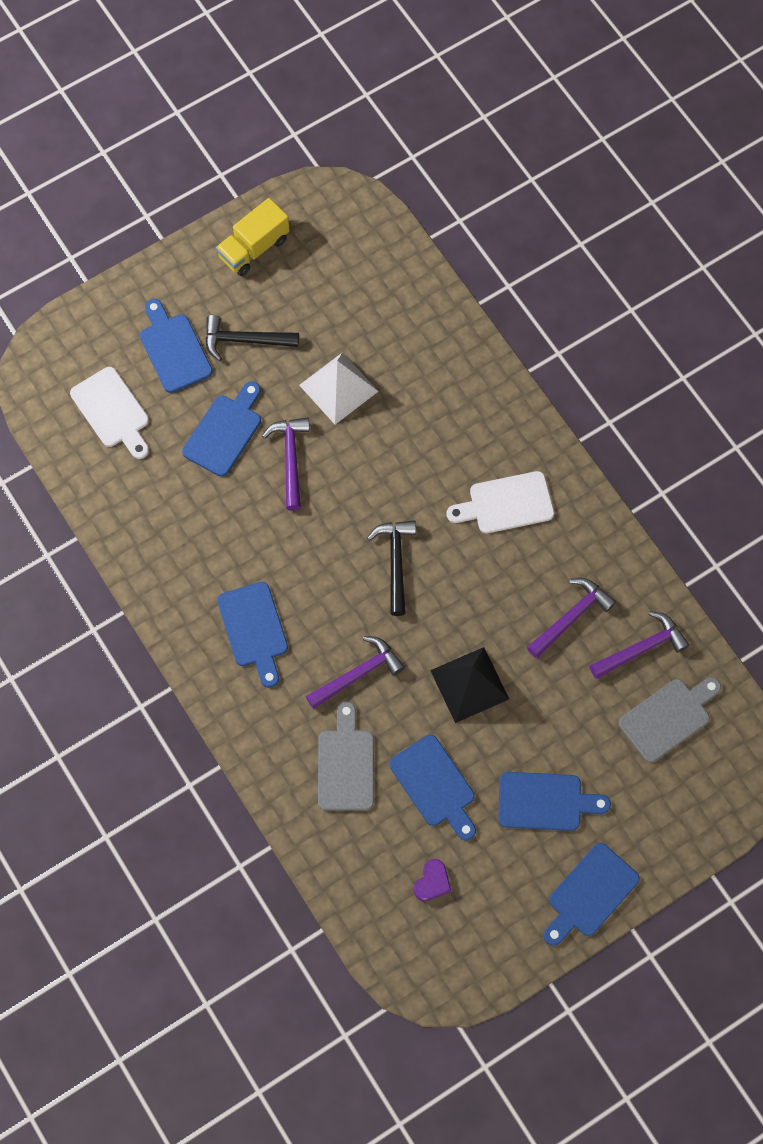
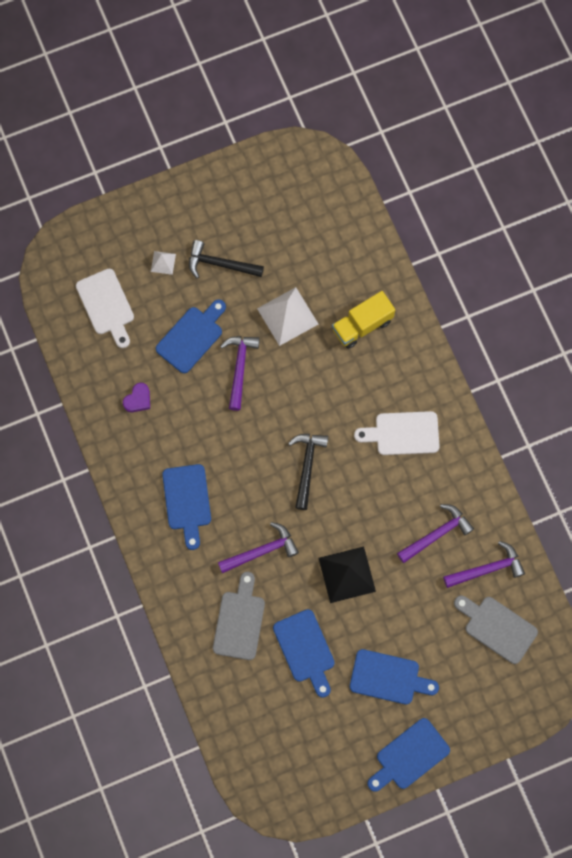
camera: 10 degrees right, 5 degrees up
(173, 349) = (163, 262): blue cutting board -> white pyramid
(254, 248) = (240, 188): yellow truck -> yellow truck (362, 325)
(432, 882) = (289, 725): purple heart -> purple heart (138, 399)
(668, 717) = (497, 628): grey cutting board -> grey cutting board turned 120 degrees counterclockwise

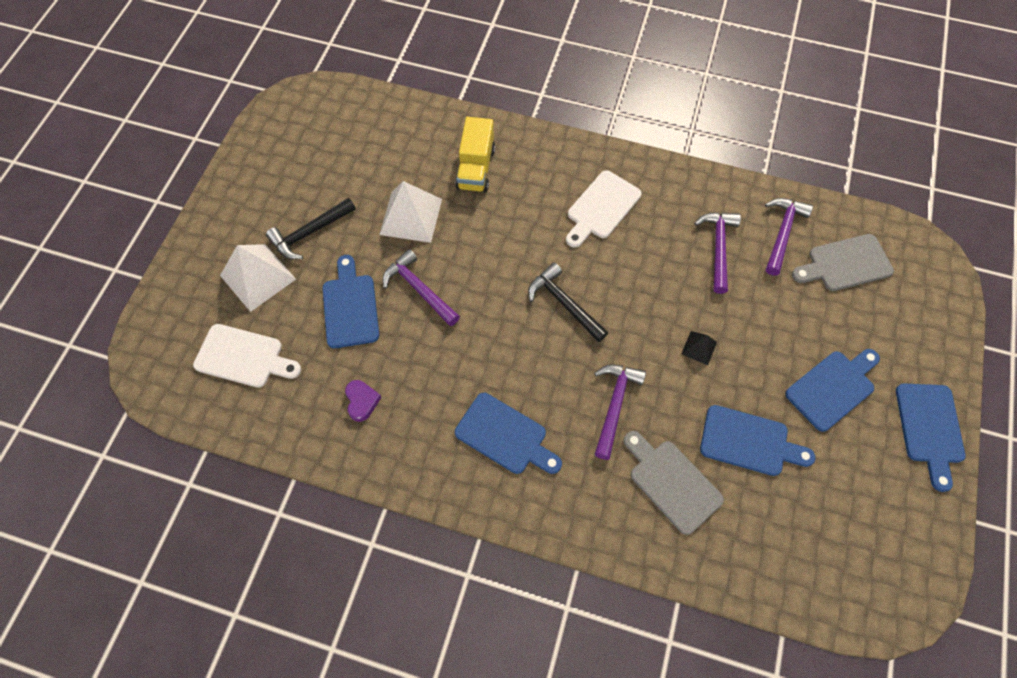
camera: 50 degrees left, 10 degrees down
(163, 262) = (257, 277): white pyramid -> white pyramid, size x2.03
(347, 574) = (699, 348): black pyramid -> black pyramid, size x0.49

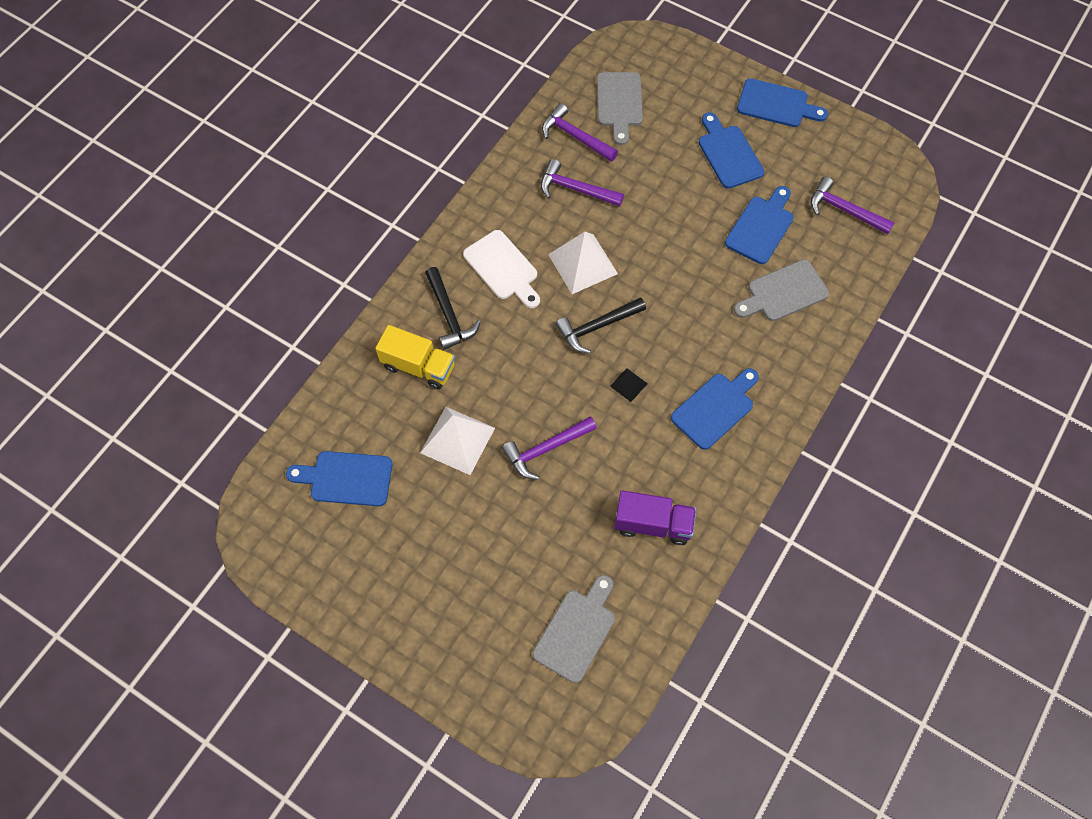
camera: 75 degrees left, 0 degrees up
(243, 357) = (576, 631): white cutting board -> grey cutting board
(257, 277) = (485, 605): white pyramid -> white pyramid (582, 264)
(309, 233) = (446, 544): black hammer -> black hammer (449, 315)
(350, 307) = (547, 518): blue cutting board -> blue cutting board (346, 478)
(362, 401) = (653, 524): purple heart -> purple truck
(614, 405) = (706, 314): purple hammer -> purple hammer (844, 210)
(699, 348) = (669, 235): black pyramid -> black pyramid (628, 385)

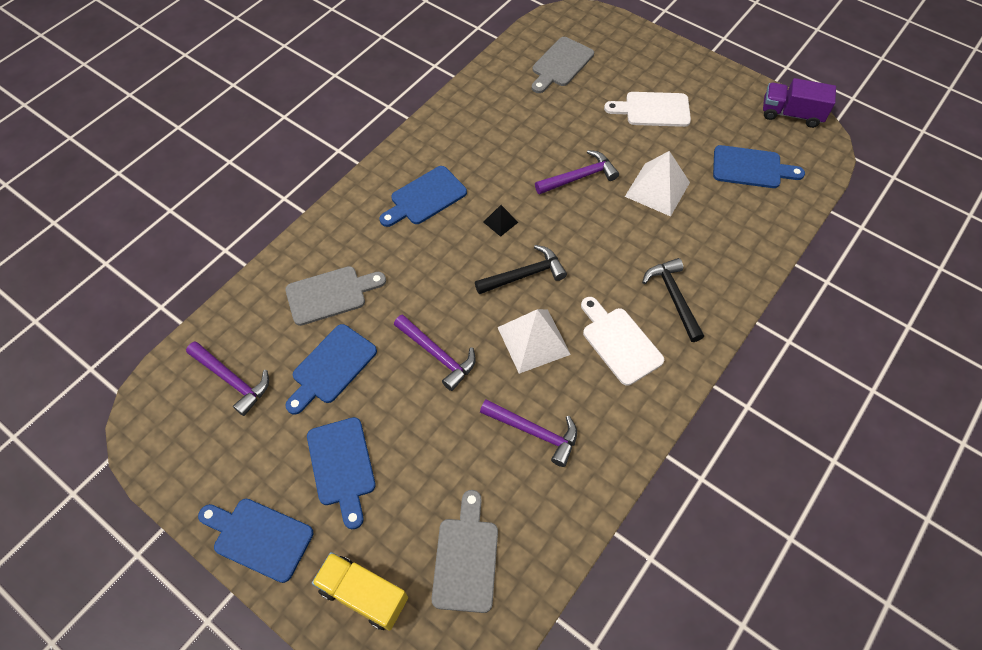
camera: 175 degrees left, 5 degrees down
(418, 366) = (699, 251): yellow truck -> yellow truck (364, 594)
(455, 559) = (653, 110): none -> white cutting board
(575, 136) = (529, 509): purple hammer -> purple hammer (438, 355)
(653, 524) = (495, 121): purple truck -> purple truck (791, 114)

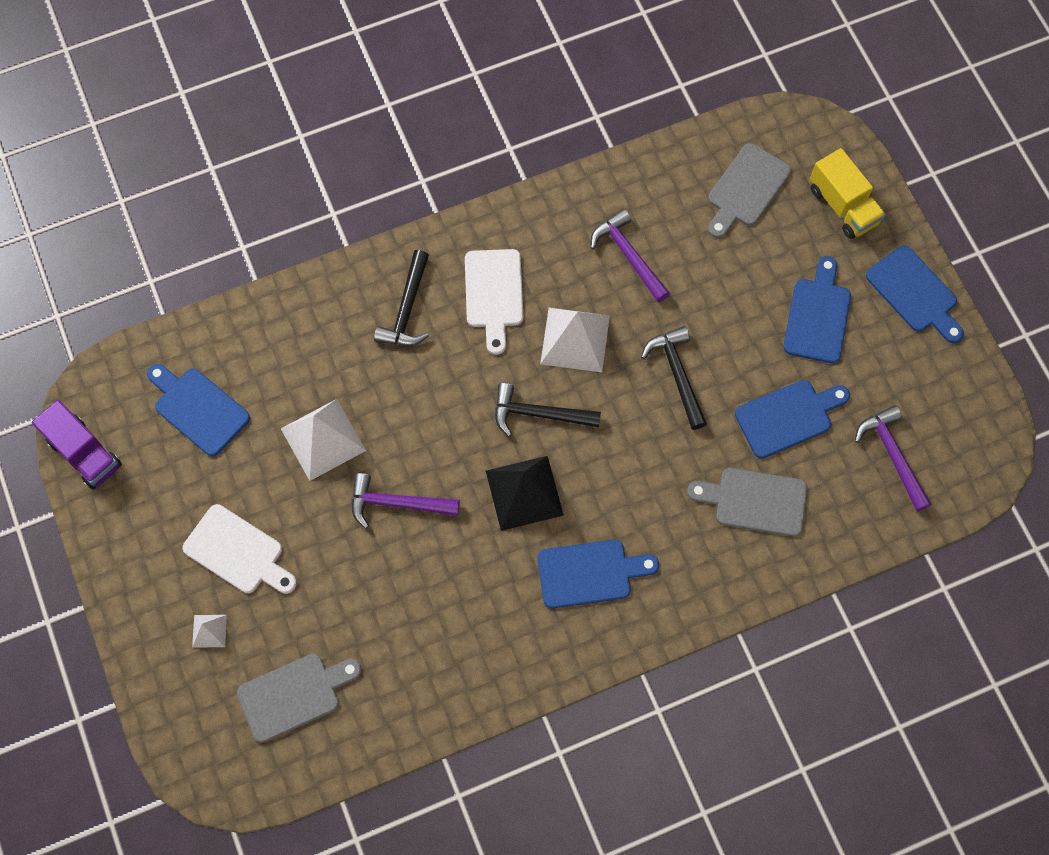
camera: 150 degrees left, 10 degrees up
(438, 355) = (677, 374): purple hammer -> black hammer
(500, 222) = (524, 492): black pyramid -> black pyramid, size x2.03
(633, 69) = (209, 631): none -> white pyramid

